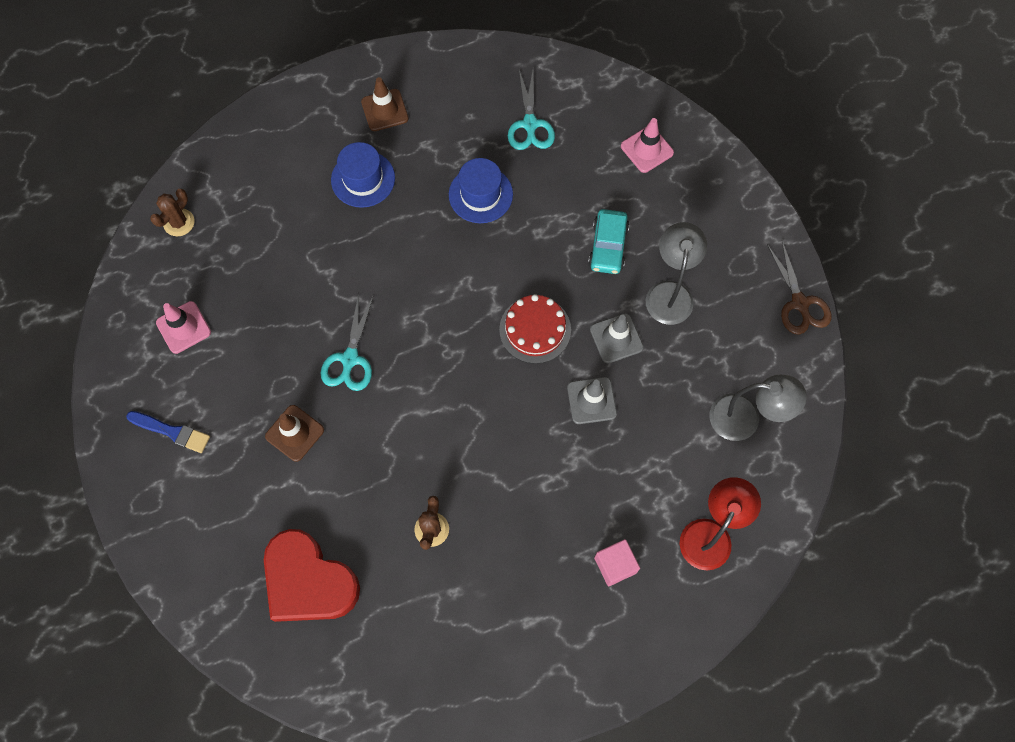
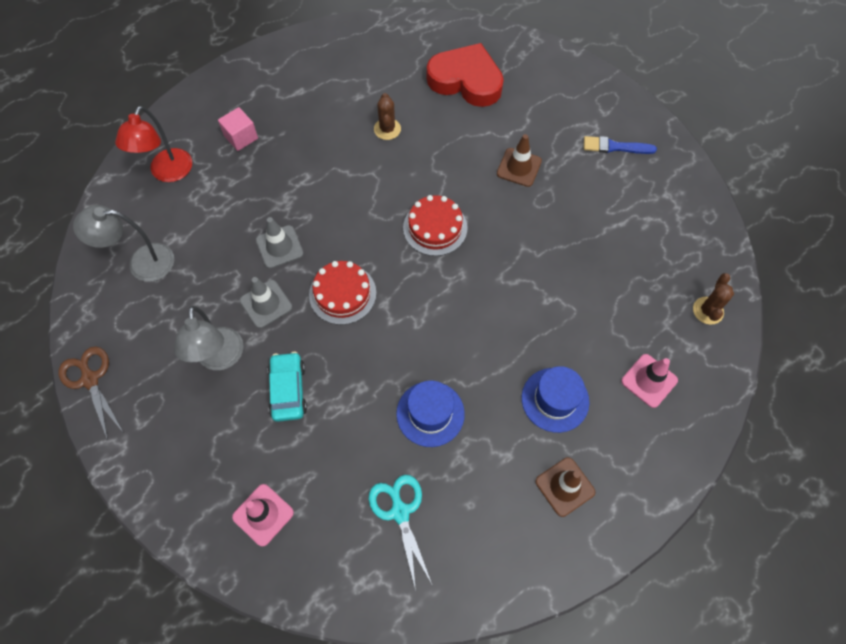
camera: 165 degrees right, 5 degrees down
(183, 327) = (650, 223): pink traffic cone -> pink traffic cone (649, 381)
(350, 359) = (498, 231): turquoise scissors -> none
(416, 380) = (435, 227): none -> red cake

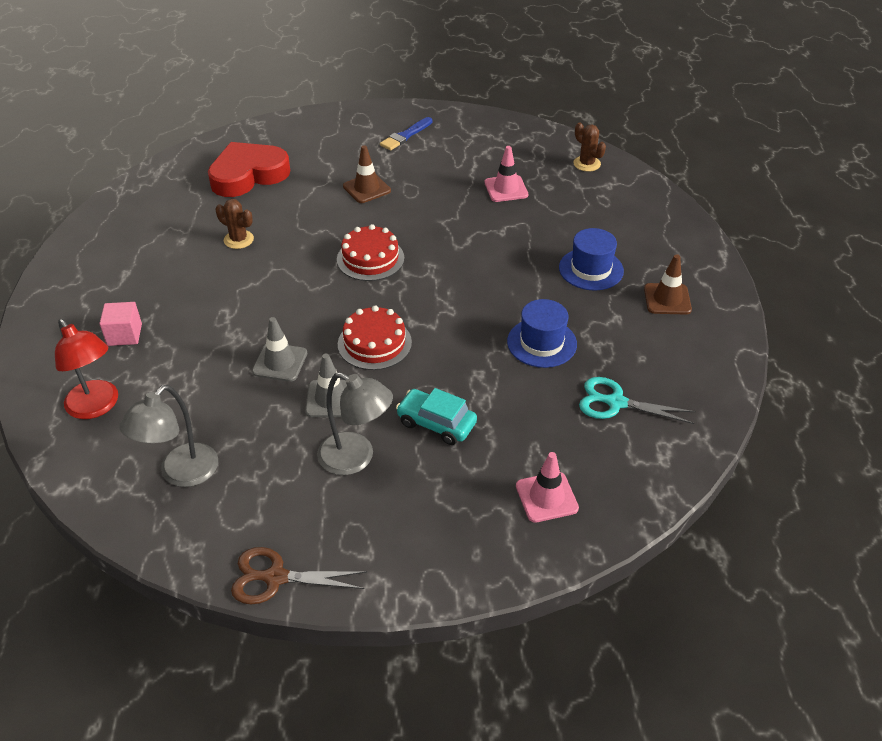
camera: 55 degrees left, 20 degrees down
(649, 381) = (617, 217): pink traffic cone -> pink traffic cone (506, 189)

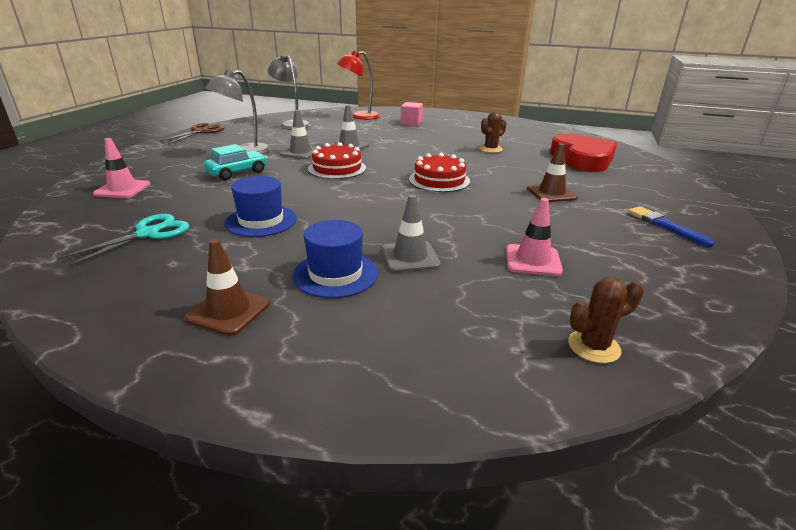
camera: 110 degrees right, 15 degrees down
(541, 242) = (410, 257): none -> grey traffic cone

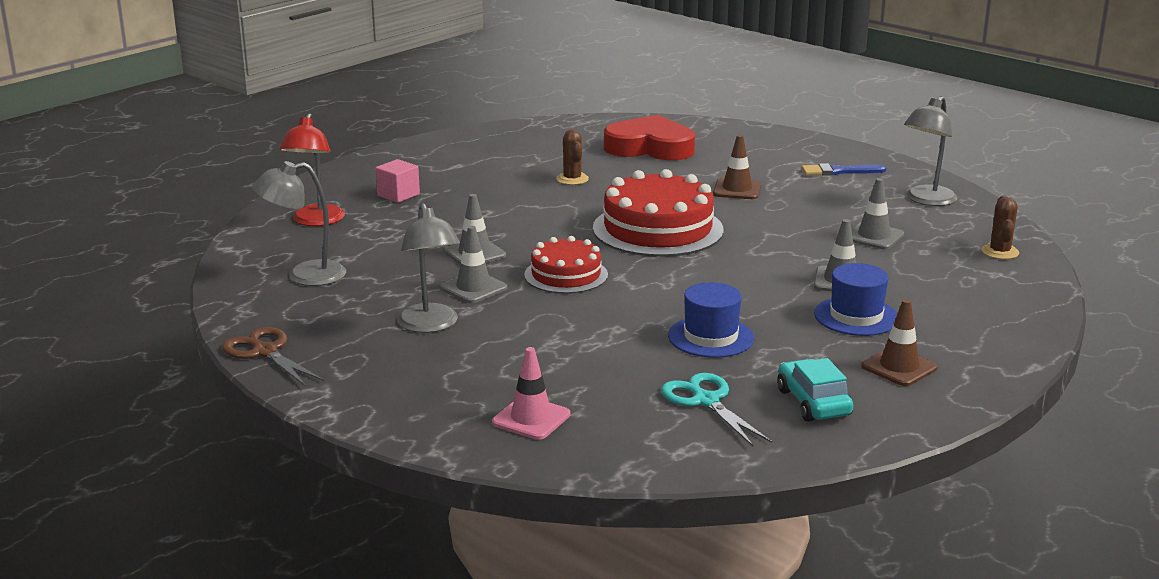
camera: 65 degrees left, 5 degrees down
(237, 172) = (526, 337): turquoise car -> turquoise car (813, 402)
(439, 180) = (658, 229): red cake -> red cake, size x1.67
(533, 260) = (874, 236): pink traffic cone -> grey traffic cone
(672, 278) = (926, 200): none -> grey lamp

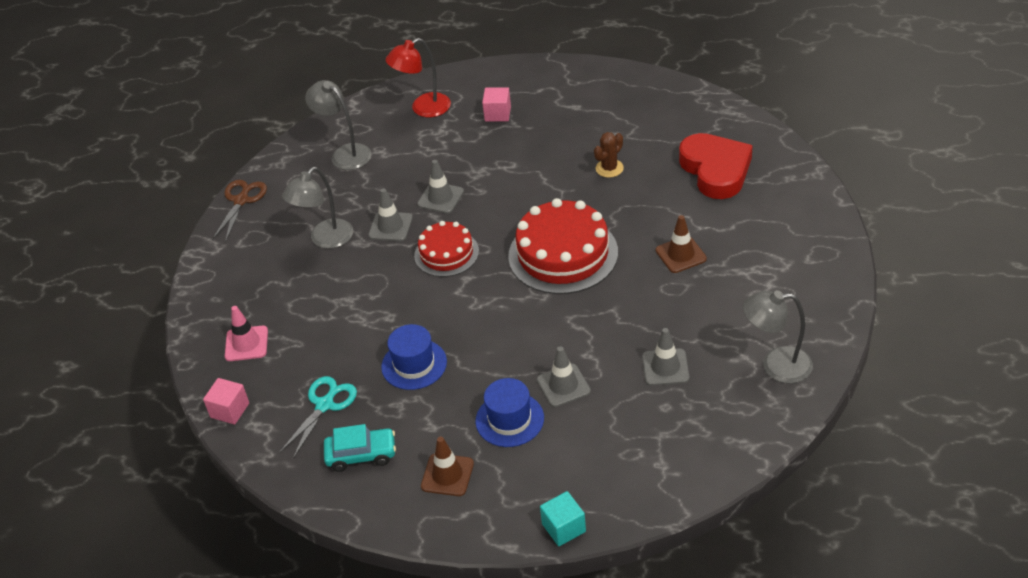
camera: 60 degrees right, 20 degrees up
(633, 461) = (230, 410): none -> pink cube
(813, 402) = (361, 455): turquoise car -> turquoise car turned 45 degrees clockwise
(839, 171) = (784, 289): blue brush -> none
(1000, 252) = (709, 451): brown cactus -> none
(1033, 335) = (564, 528): none -> turquoise cube

